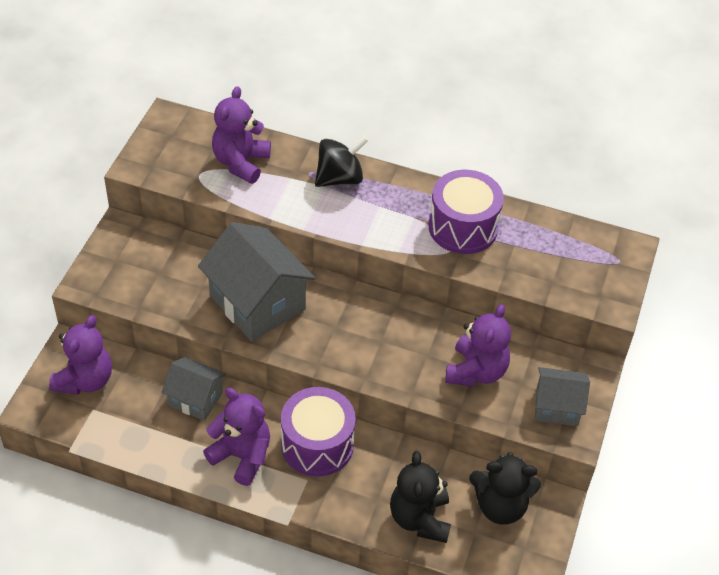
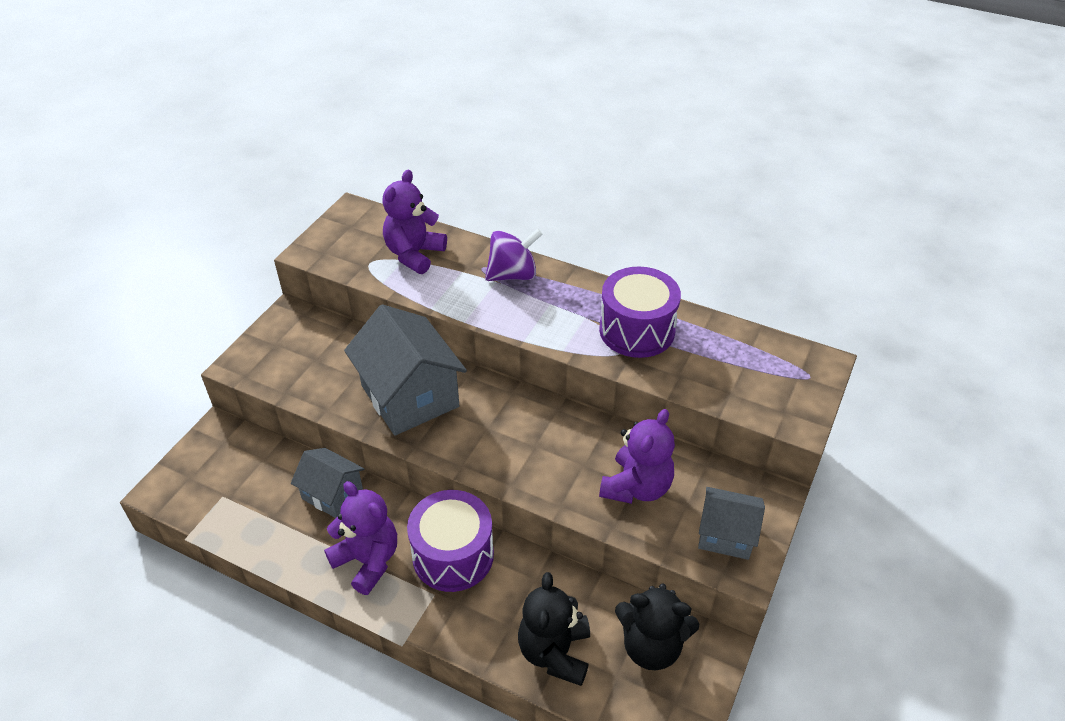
camera: 10 degrees right, 5 degrees down
(85, 380) = (223, 465): purple teddy bear -> none
(340, 178) = (513, 274): black spinning top -> purple spinning top

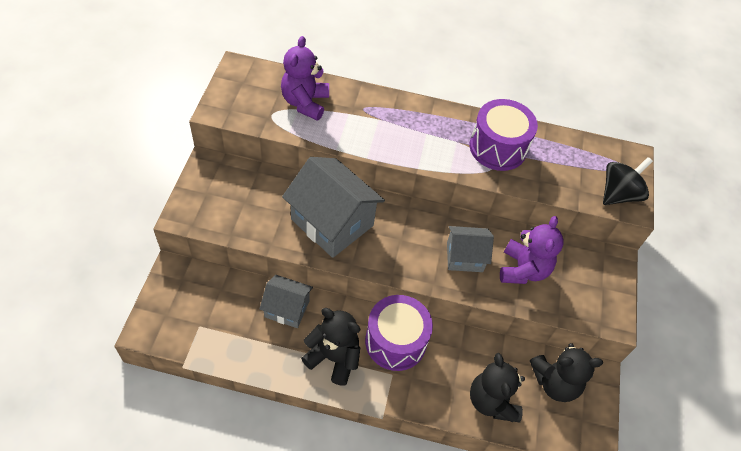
camera: 20 degrees left, 10 degrees up
(367, 560) = (333, 358): purple teddy bear -> black teddy bear
(513, 274) = (389, 111): purple spinning top -> none
(726, 535) = (594, 296): grey house -> grey house (464, 257)
(784, 405) = (618, 194): none -> black spinning top

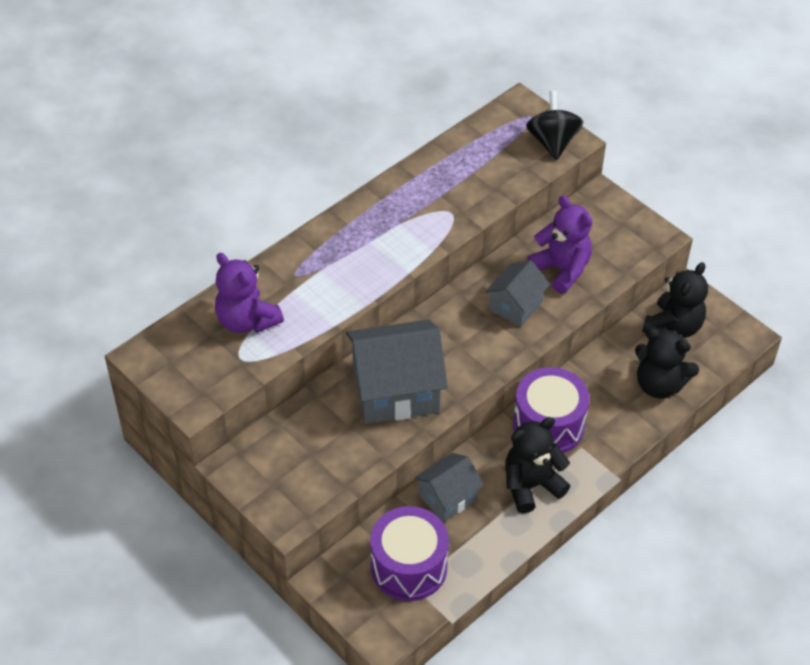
camera: 50 degrees left, 5 degrees down
(498, 147) = (432, 196): purple drum -> purple drum (409, 566)

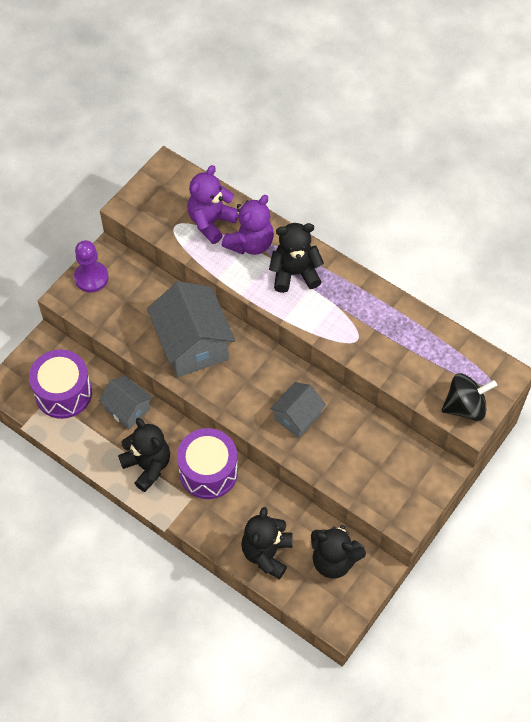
camera: 80 degrees right, 10 degrees up
(266, 487) = (91, 278): none -> purple pawn
(347, 252) = (294, 273): none -> black teddy bear
(515, 306) = (297, 417): grey house -> grey house turned 75 degrees counterclockwise
(561, 269) = (346, 447): purple teddy bear -> purple teddy bear (250, 243)

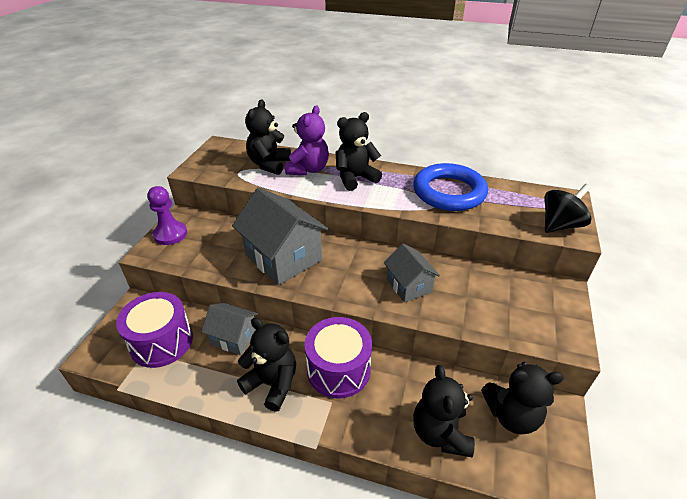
camera: 20 degrees left, 20 degrees down
(211, 222) = (269, 164): purple teddy bear -> black teddy bear
(297, 417) = (409, 286): grey house -> grey house turned 45 degrees counterclockwise
(382, 326) = (449, 192): none -> blue ring

